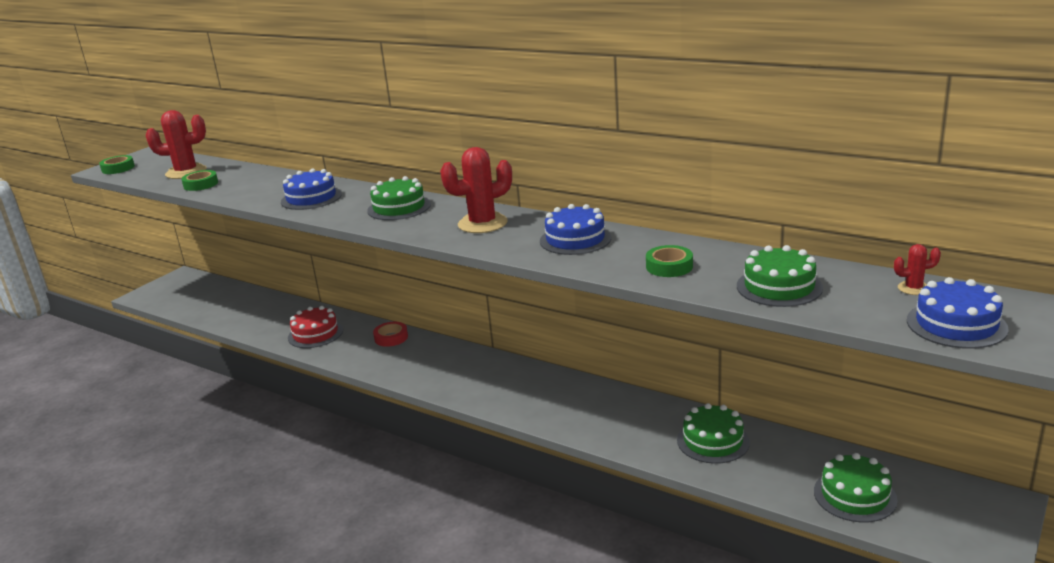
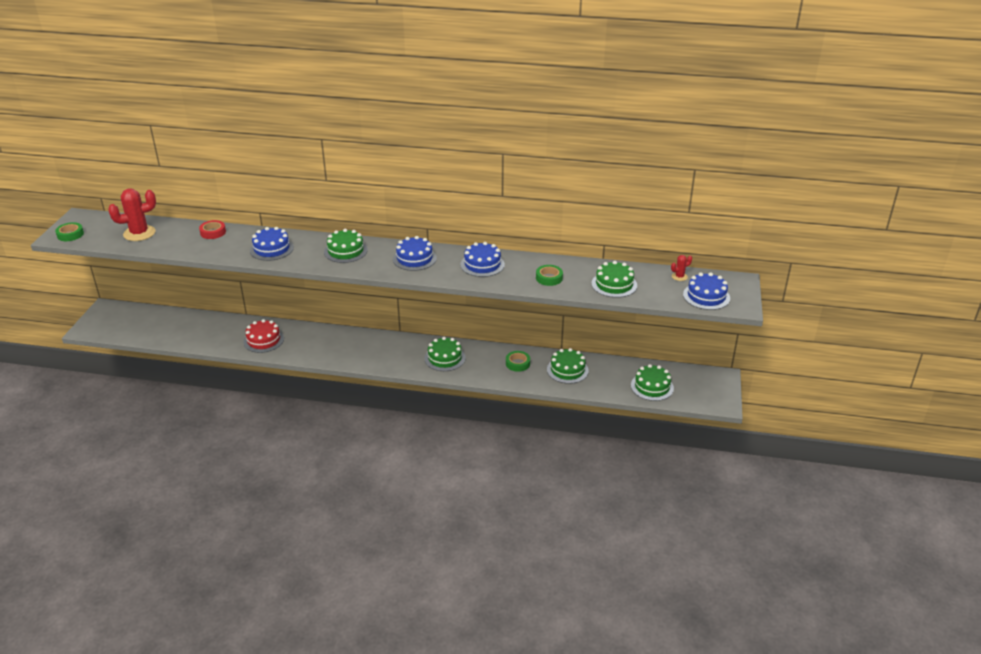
camera: 25 degrees left, 10 degrees up
(201, 184) = (166, 244): green tape -> green tape (517, 363)
(391, 338) = (323, 335): red tape -> red tape (213, 232)
(482, 224) = (414, 258): red cactus -> blue cake
(531, 392) = (445, 358): none -> green cake

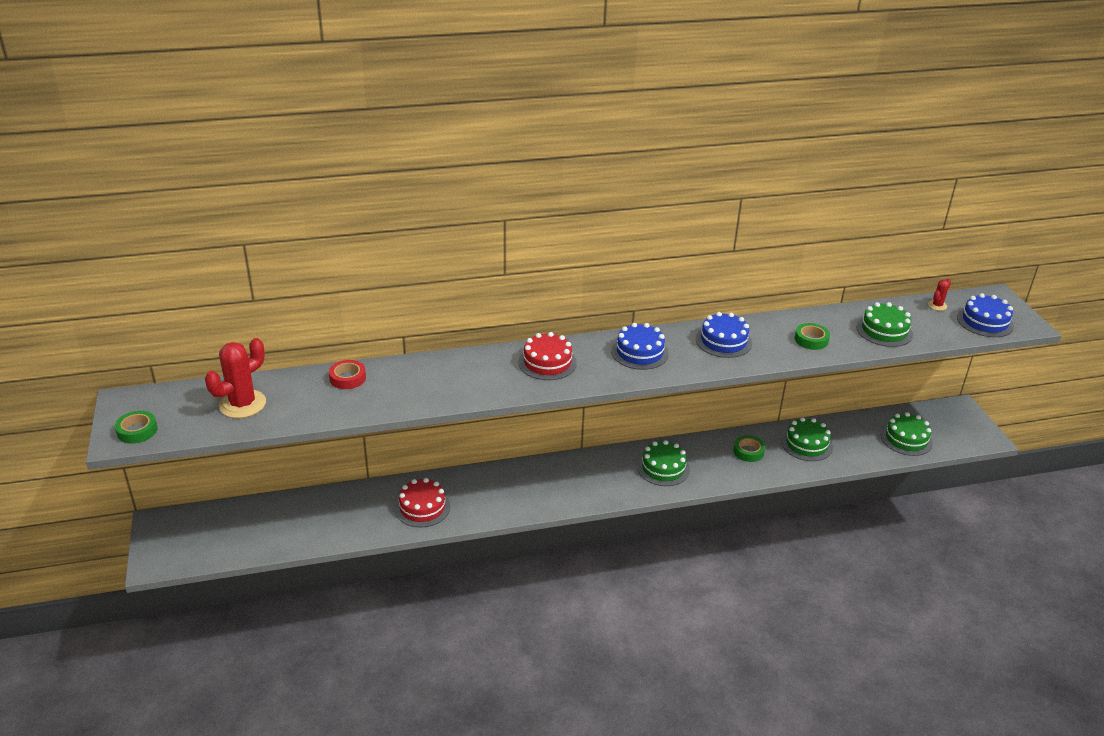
camera: 25 degrees left, 0 degrees up
(271, 249) = (450, 382): blue cake -> none
(345, 251) = (547, 362): green cake -> red cake

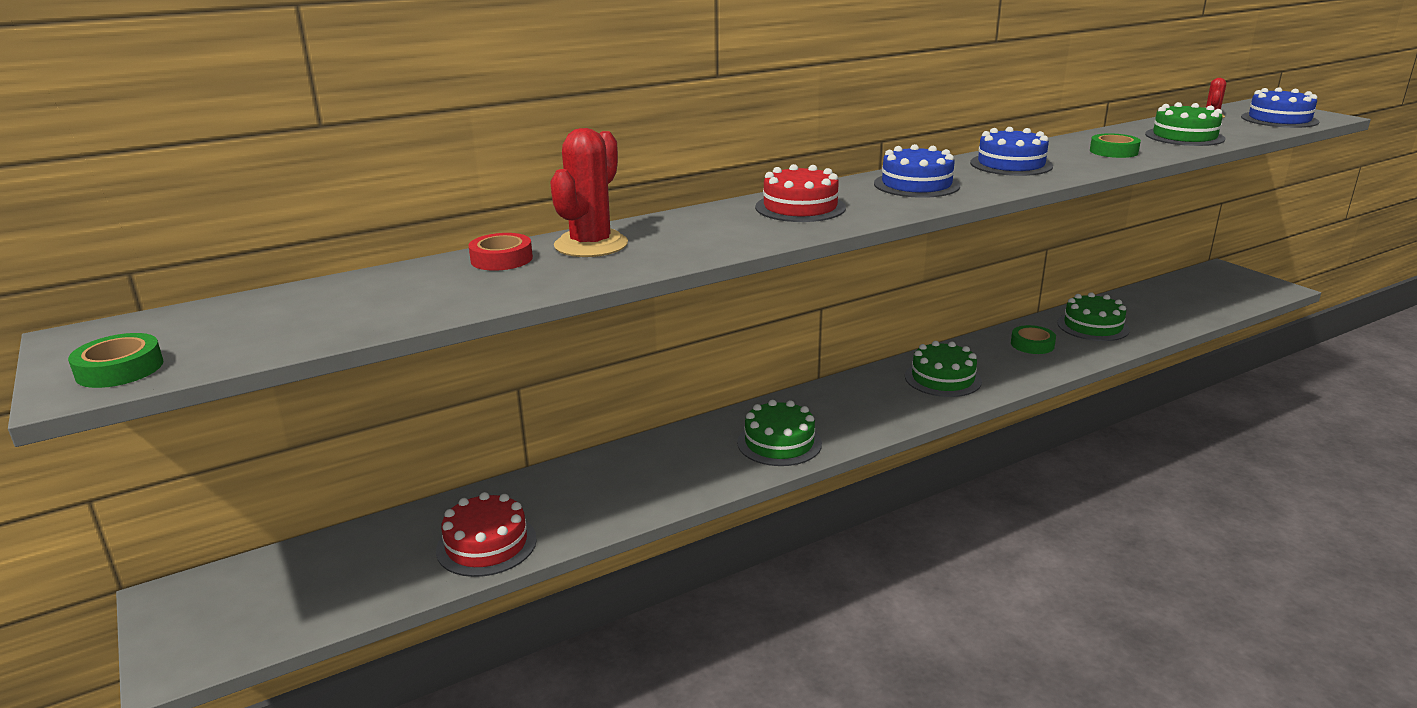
camera: 15 degrees left, 10 degrees down
(242, 404) = (326, 309): red cactus -> red cactus (591, 245)
(422, 507) = (634, 485): red cake -> red cake (486, 544)
(906, 439) = (1196, 303): green cake -> green cake (779, 443)

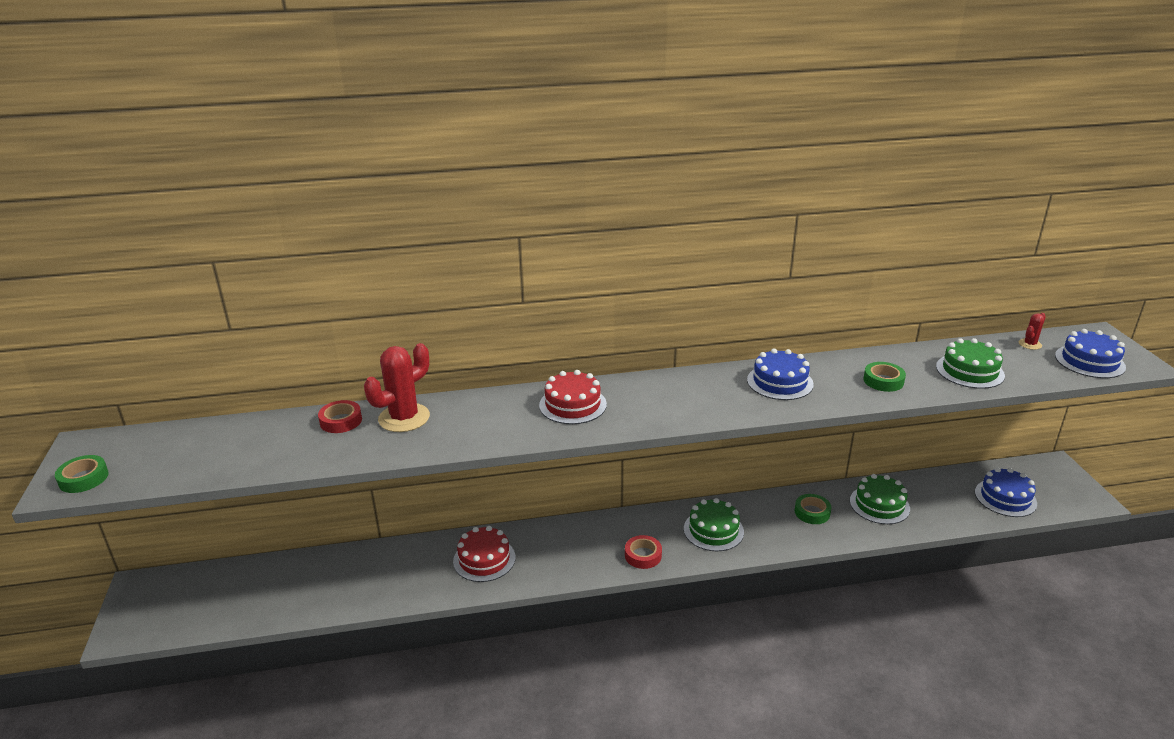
camera: 20 degrees right, 5 degrees up
(486, 544) = (320, 596): red cake -> red cake (484, 559)
(779, 443) = (552, 561): green cake -> none
(884, 416) = (643, 555): none -> red tape
(916, 185) = (681, 394): blue cake -> blue cake (1005, 498)

